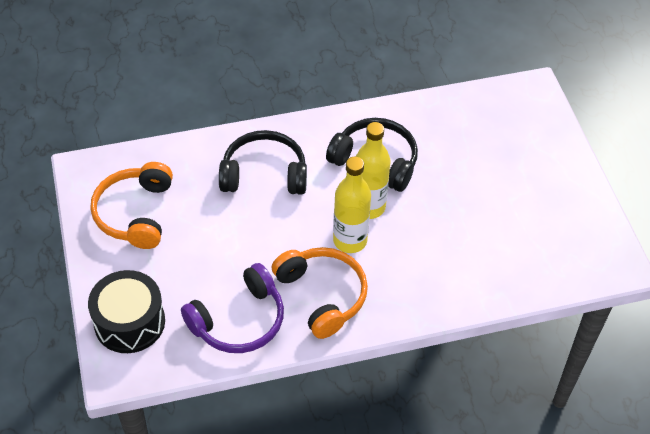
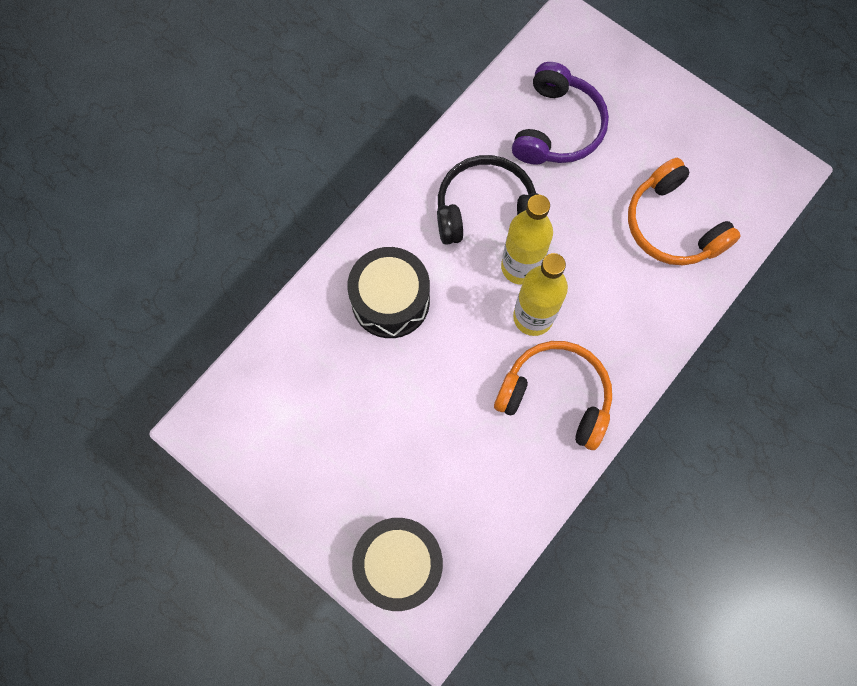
camera: 35 degrees left, 20 degrees up
(135, 213) = (299, 439): orange headphones -> orange headphones (672, 225)
(239, 321) = (501, 483): purple headphones -> purple headphones (557, 128)
(264, 174) = (390, 300): black headphones -> black drum

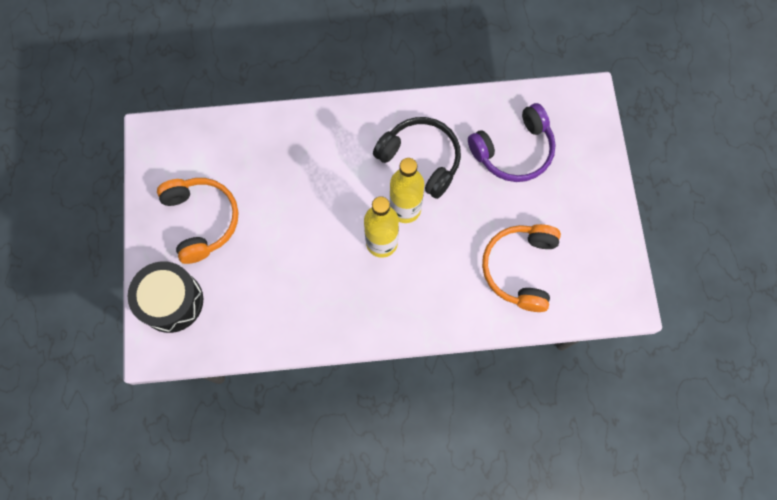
camera: 45 degrees right, 0 degrees up
(390, 300) = (315, 160): black drum -> none
(555, 396) = (347, 297): orange headphones -> orange headphones (202, 220)

